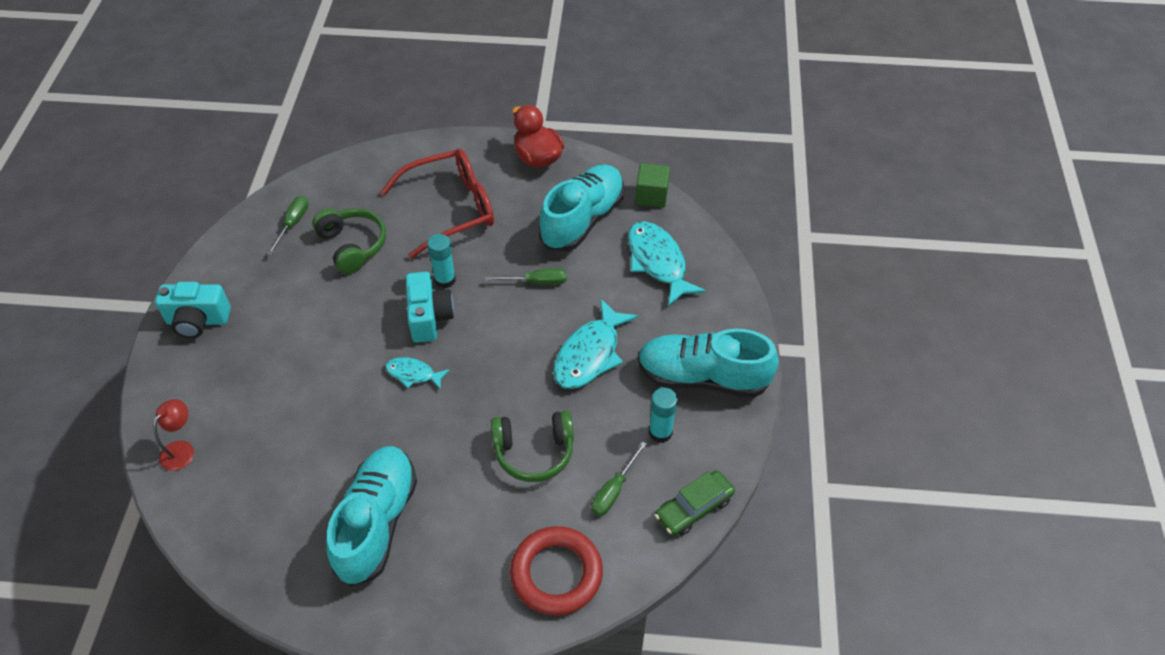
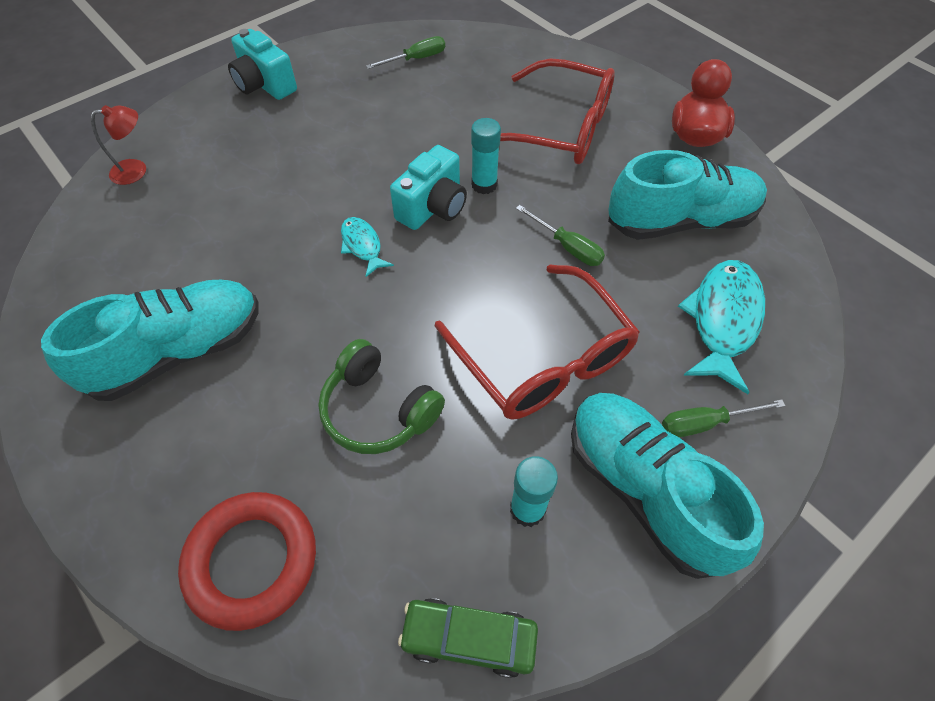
camera: 45 degrees right, 5 degrees up
(352, 246) = (441, 105): green headphones -> none
(590, 354) = (543, 358): turquoise fish -> red glasses
(613, 490) = (407, 527): green screwdriver -> green screwdriver (705, 423)
(651, 196) = (787, 247): green cube -> none

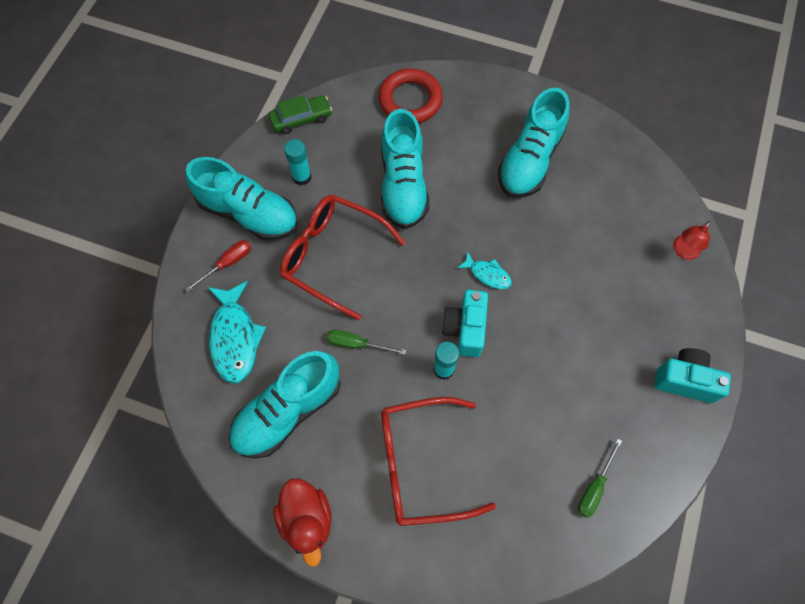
camera: 150 degrees right, 10 degrees up
(378, 410) = (403, 185): green headphones -> turquoise shoe
(705, 423) = (228, 263): green screwdriver -> red screwdriver

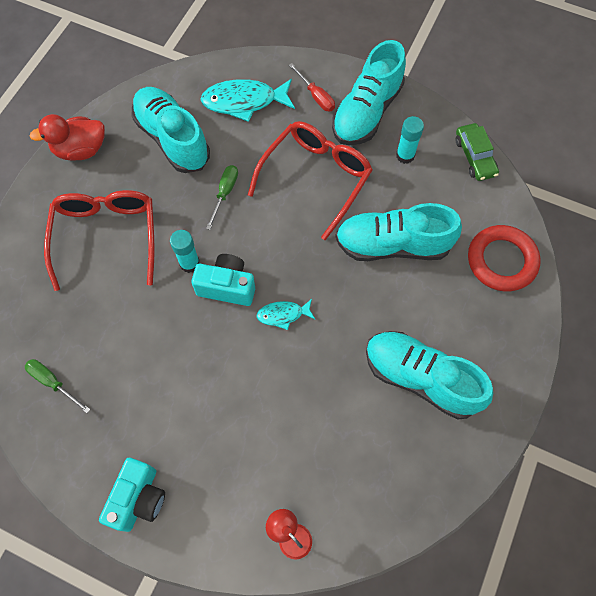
camera: 95 degrees right, 0 degrees up
(487, 274) = (283, 315): turquoise fish -> turquoise fish turned 45 degrees clockwise

